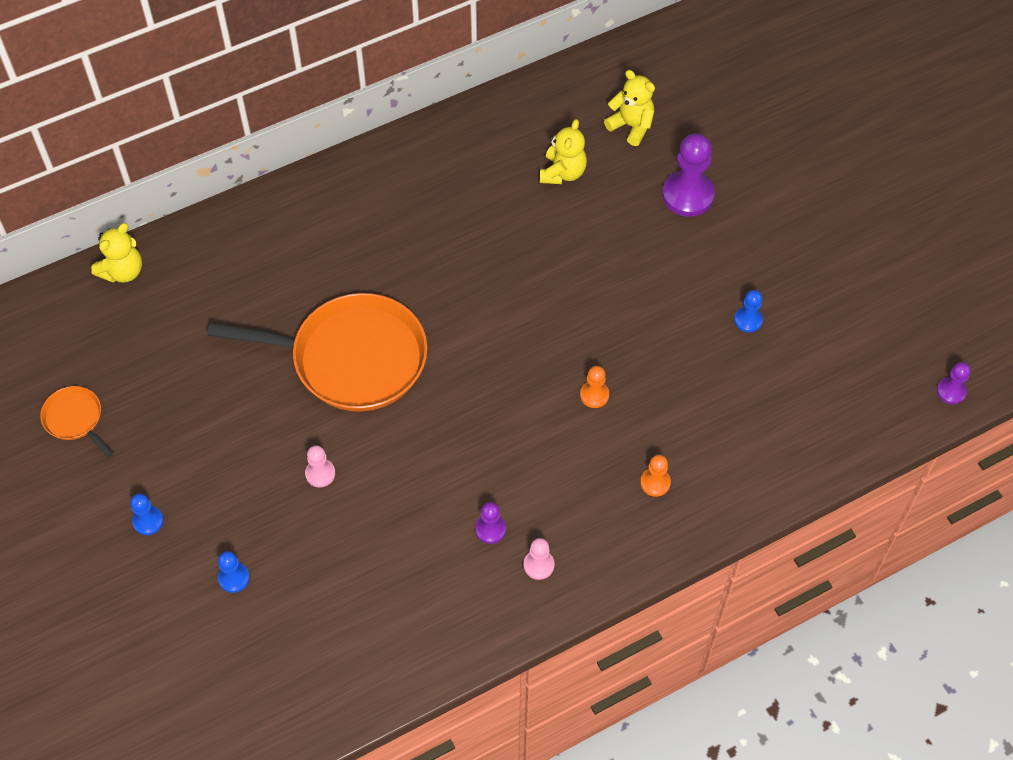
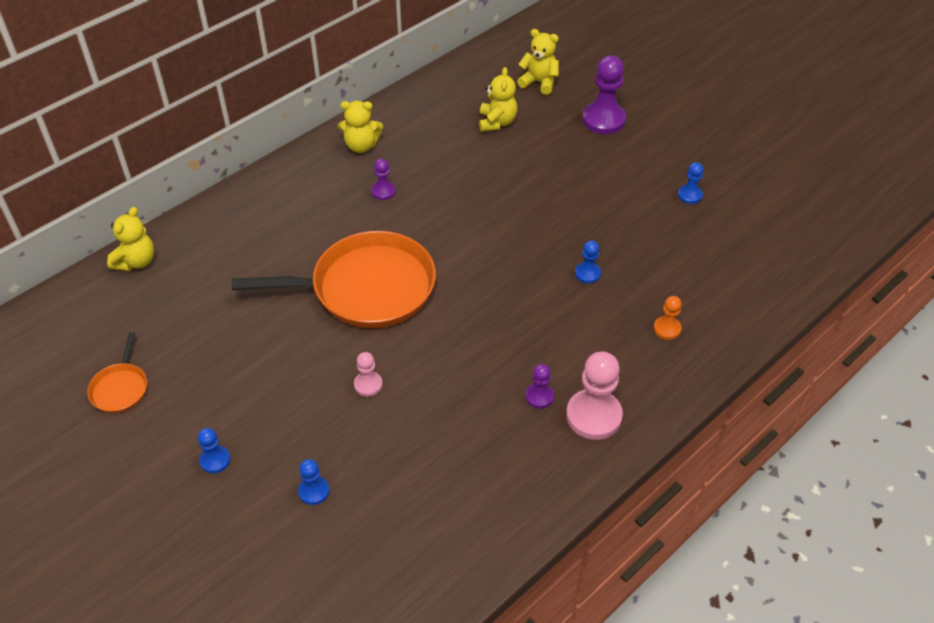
camera: 15 degrees left, 10 degrees down
(75, 419) = (120, 388): orange pan -> orange pan turned 120 degrees counterclockwise
(399, 173) = (361, 146): none -> yellow teddy bear
(538, 565) = (593, 416): pink pawn -> pink pawn, size x1.92
(594, 395) = (587, 273): orange pawn -> blue pawn
(951, 391) = (872, 213): purple pawn -> purple pawn (383, 191)

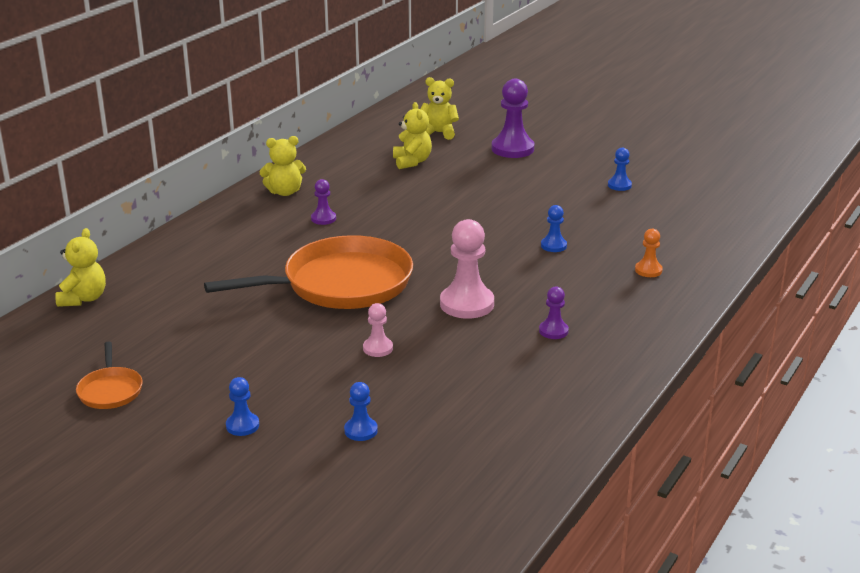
camera: 15 degrees left, 20 degrees down
(593, 416) = (613, 336): pink pawn -> pink pawn (467, 304)

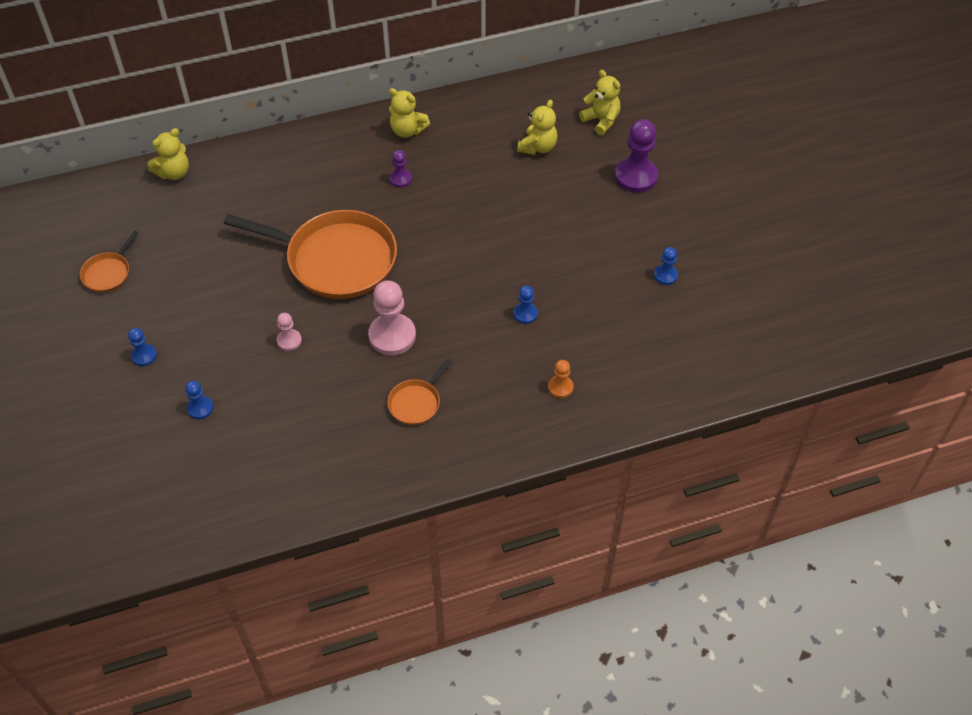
camera: 40 degrees right, 25 degrees up
(553, 331) = (416, 403): purple pawn -> orange pan

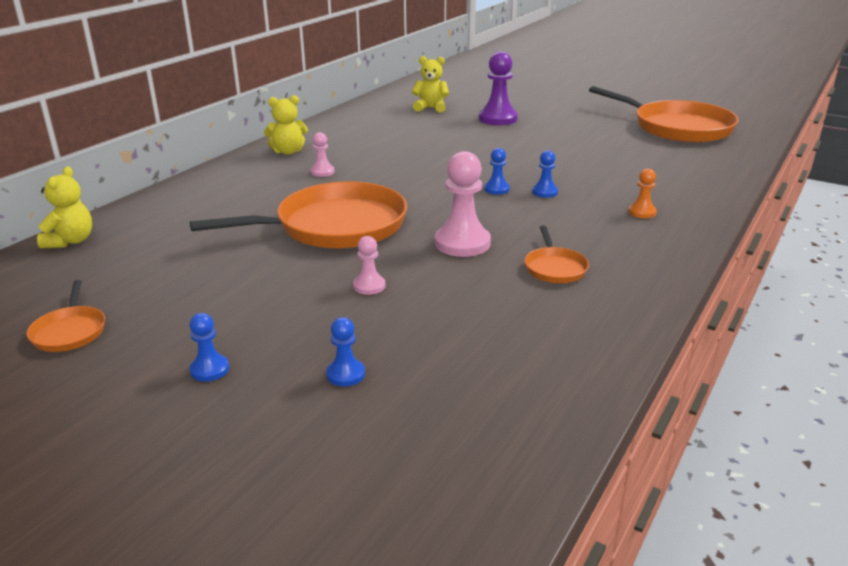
camera: 40 degrees left, 25 degrees down
(400, 179) = (322, 172): purple pawn -> pink pawn
(538, 147) = (407, 128): yellow teddy bear -> none
(665, 275) = (599, 144): blue pawn -> blue pawn (496, 189)
(780, 294) = (677, 127): none -> orange pan

